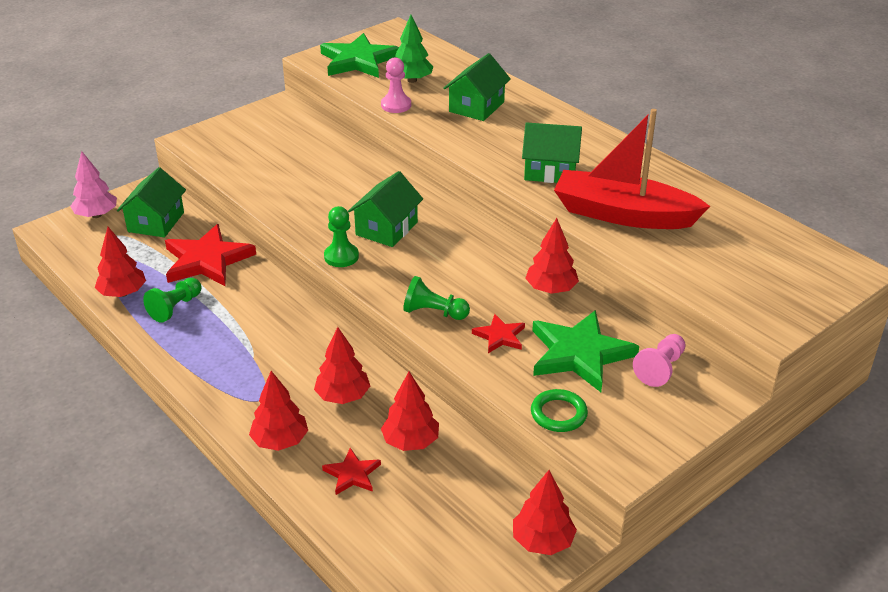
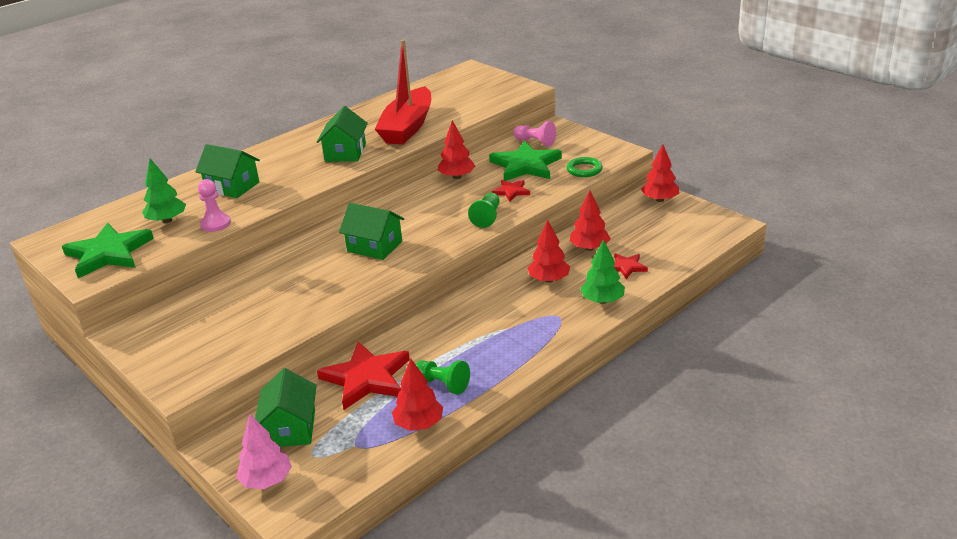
camera: 90 degrees left, 5 degrees down
(156, 222) = (290, 428): green house -> green house turned 75 degrees clockwise
(280, 441) = (602, 301): red tree -> green tree
(341, 256) = (415, 263): green pawn -> none

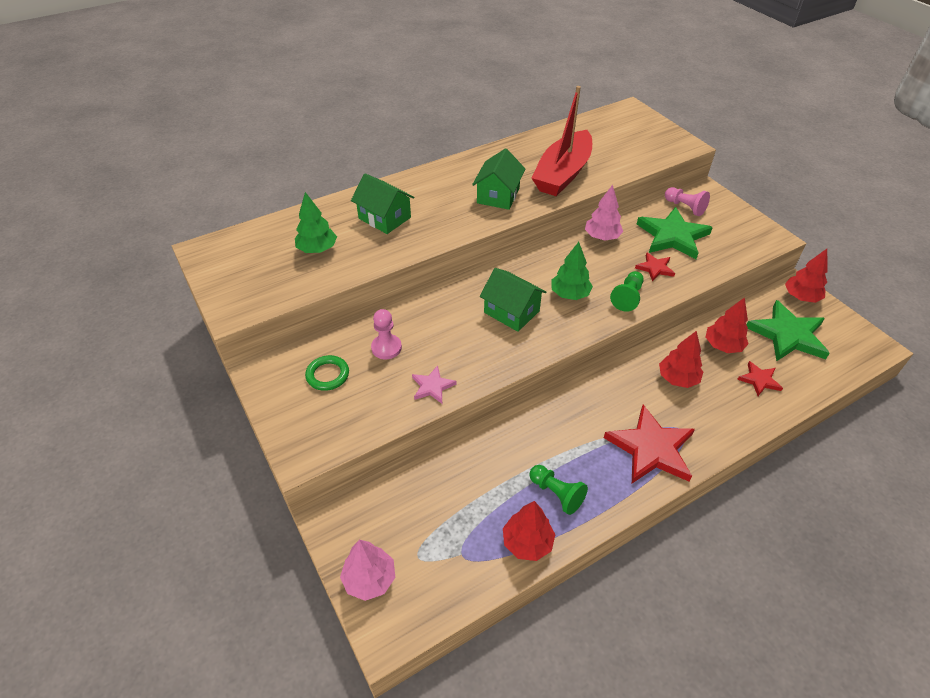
camera: 10 degrees right, 15 degrees up
(108, 253) = (257, 281): green star -> green star (788, 335)
(216, 224) = (362, 264): pink pawn -> pink pawn (386, 348)
(290, 428) = (401, 514): green house -> none
(304, 314) = (432, 386): none -> pink star
(366, 378) = (482, 467): red star -> red star (651, 448)
(457, 177) = (602, 237): red tree -> pink tree
(584, 170) = (732, 254): green ring -> green ring (327, 375)
(602, 301) = (730, 420): green tree -> green tree (569, 294)

